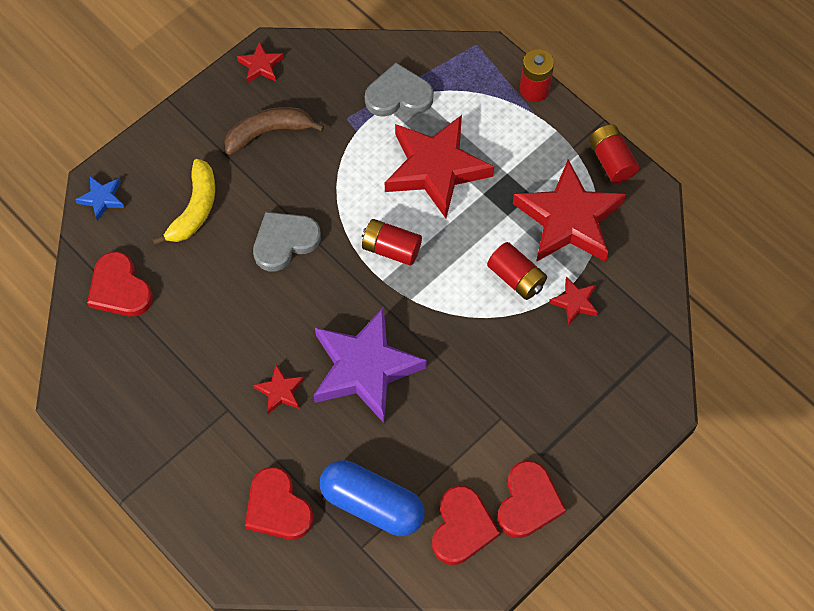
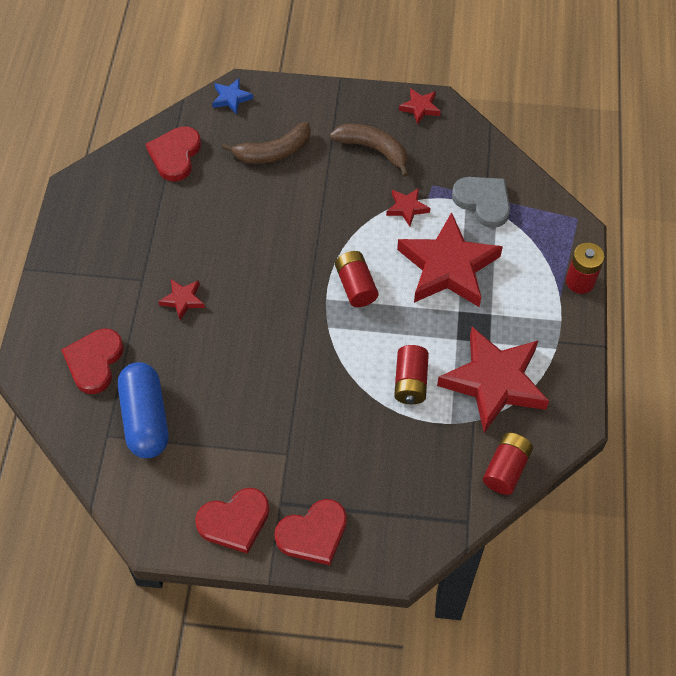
camera: 50 degrees right, 5 degrees down
(195, 209) = (273, 152): yellow banana -> brown banana
(284, 241) = (299, 219): grey heart -> none
(365, 368) = (247, 338): purple star -> none
(462, 527) = (176, 490): red heart -> red heart (313, 534)
(575, 302) = (428, 436): red star -> red star (407, 208)
(611, 161) = (574, 375): red battery -> red battery (506, 469)

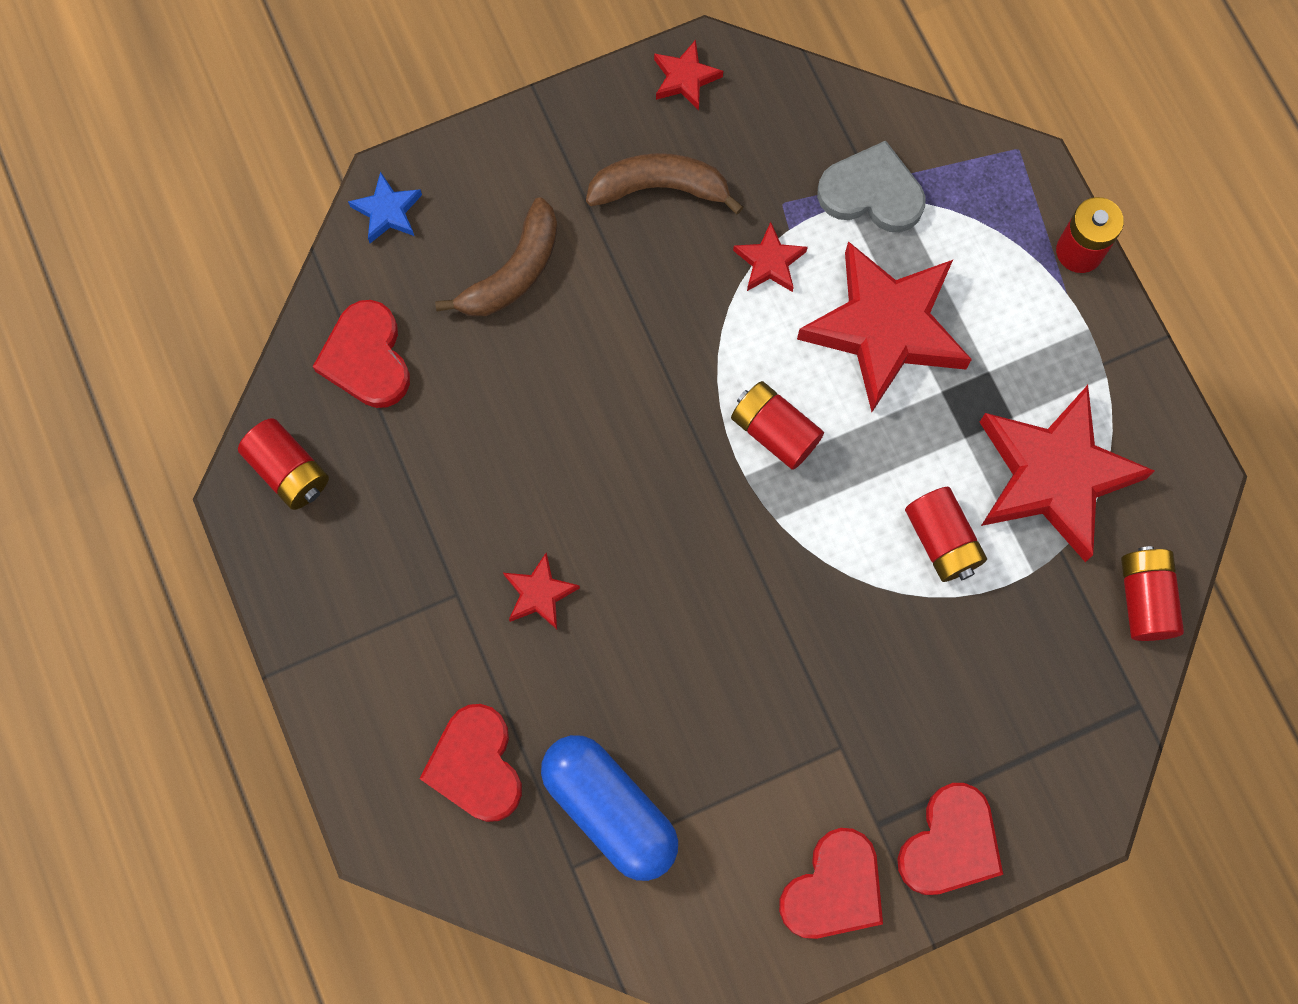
camera: 30 degrees left, 15 degrees up
(102, 185) = (289, 471): none -> red battery

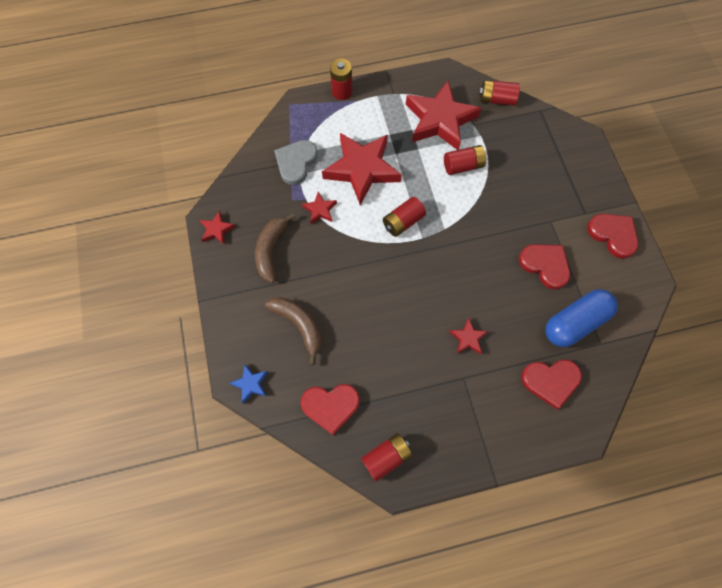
camera: 80 degrees left, 5 degrees down
(950, 844) = (594, 187): red heart -> red heart (545, 265)

